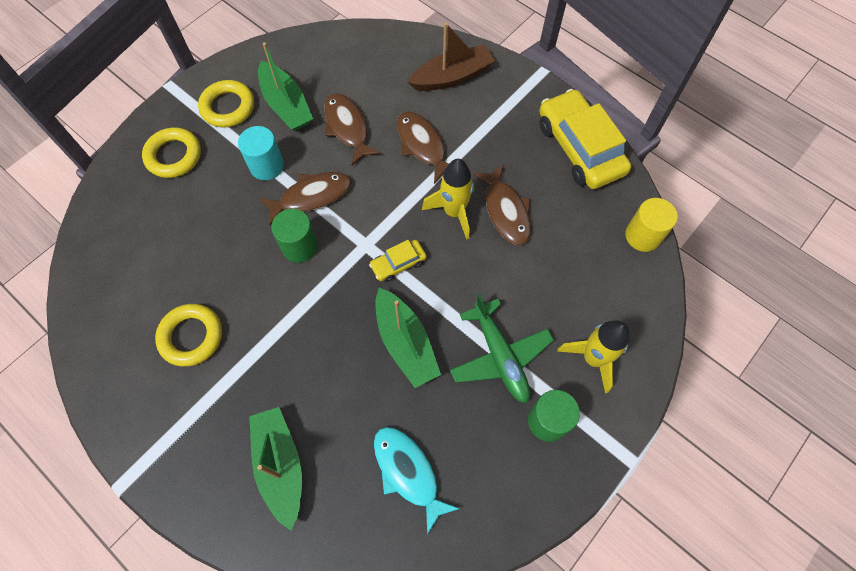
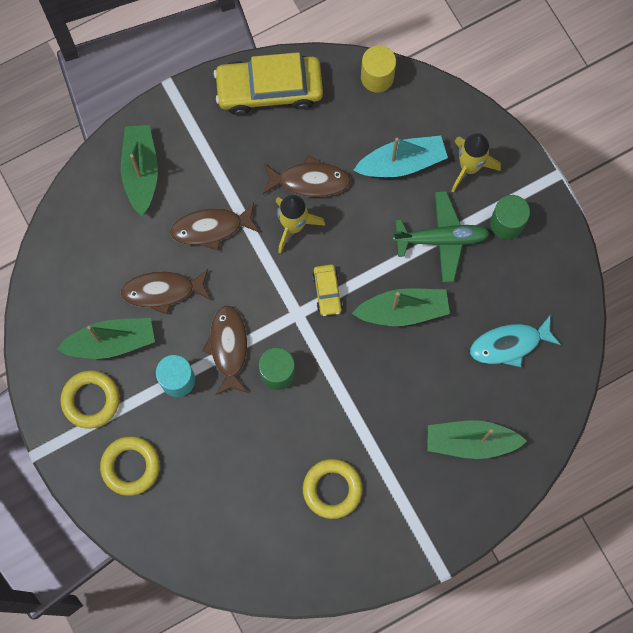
camera: 70 degrees left, 10 degrees up
(452, 77) = (141, 171): brown boat -> green boat
(565, 289) = (402, 162): none -> turquoise boat

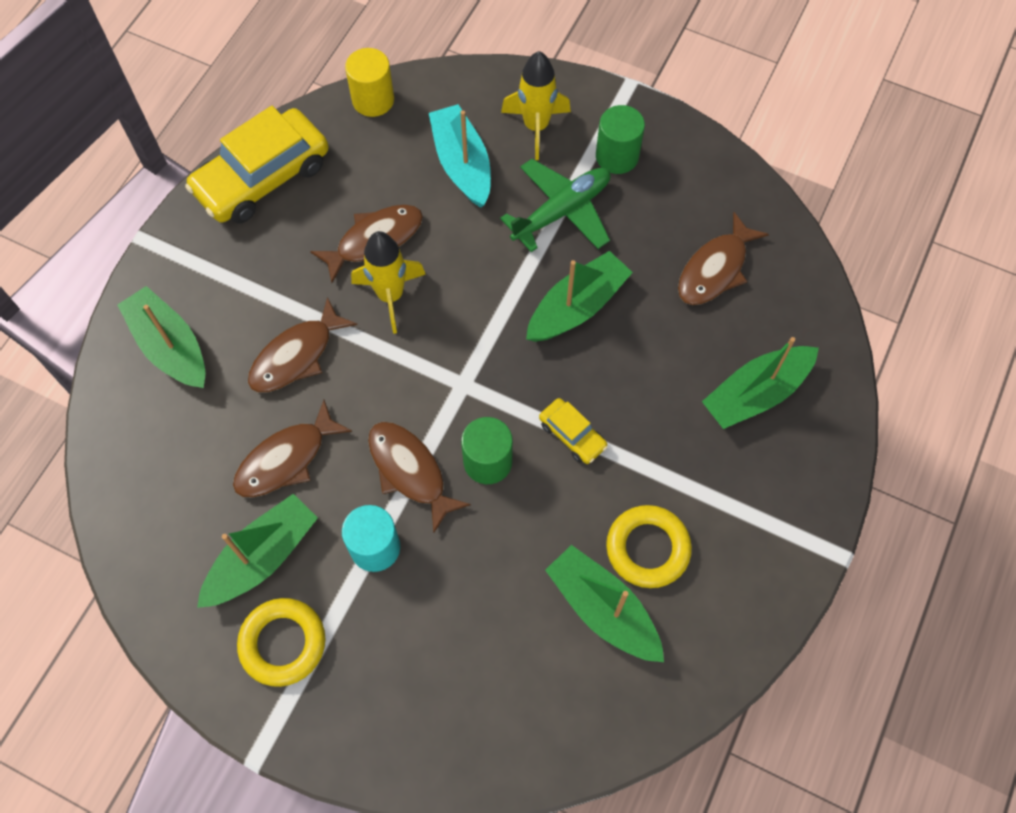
camera: 35 degrees left, 10 degrees down
(130, 466) = (388, 689): yellow ring -> none
(280, 506) = (603, 609): none -> green boat
(327, 292) = (479, 340): yellow car -> yellow car (572, 435)
(402, 162) = (462, 164): turquoise boat -> turquoise boat turned 60 degrees counterclockwise
(509, 344) = (715, 269): turquoise fish -> brown fish

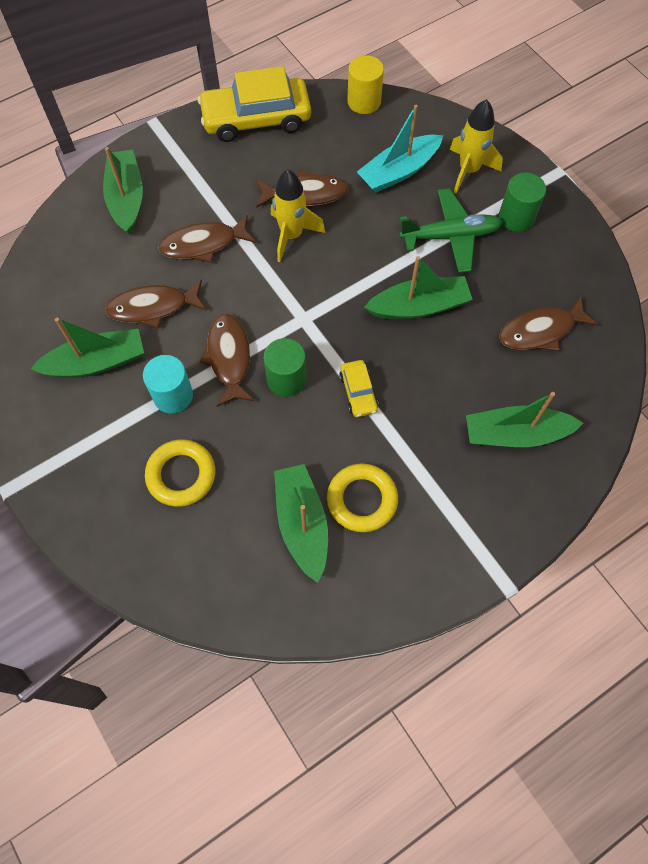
camera: 30 degrees right, 0 degrees up
(283, 643) = (73, 425): yellow ring -> yellow ring (181, 475)
(462, 164) = (399, 171): turquoise boat -> turquoise boat turned 135 degrees counterclockwise

